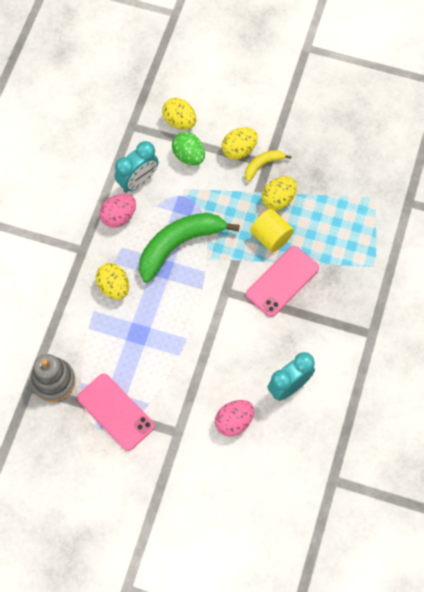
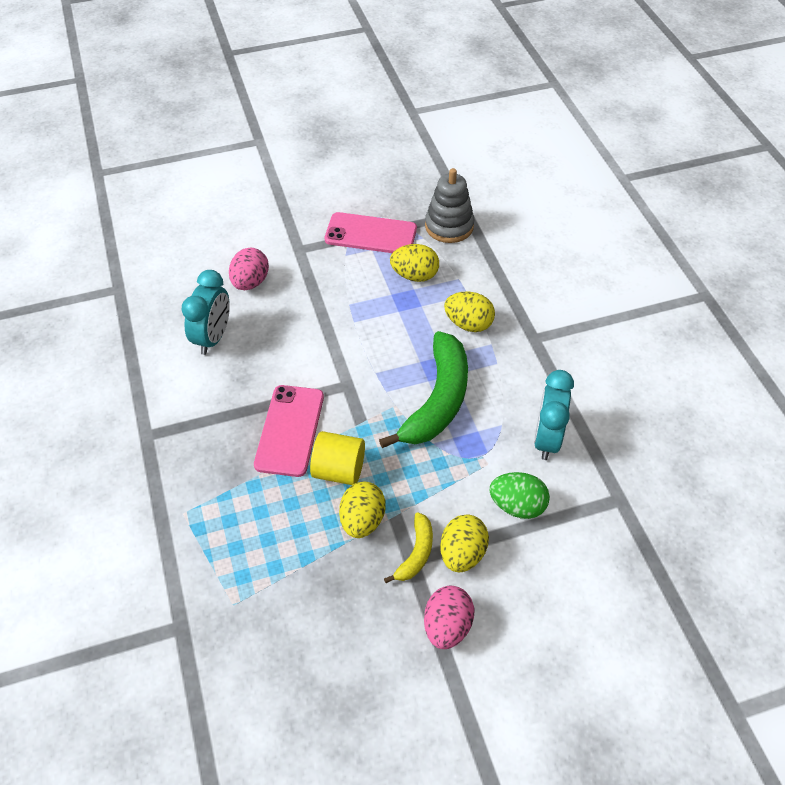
camera: 145 degrees right, 15 degrees down
(119, 216) = (530, 390): pink egg -> pink egg (447, 626)
(179, 121) = (569, 543): yellow egg -> yellow egg (414, 275)

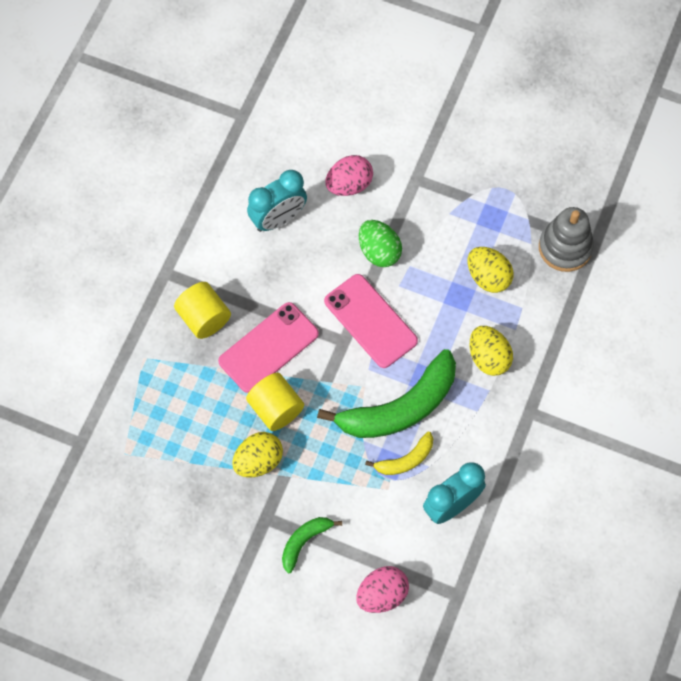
camera: 40 degrees right, 15 degrees up
(212, 446) = (204, 318): none -> yellow cylinder
(370, 234) = (489, 207): pink phone -> pink phone (370, 321)
(416, 553) = (273, 515): yellow banana -> yellow banana (405, 460)
(447, 626) = (247, 583): pink egg -> pink egg (382, 595)
(462, 554) = (304, 542): yellow egg -> green banana
(517, 506) = (377, 539): green egg -> green egg (379, 251)

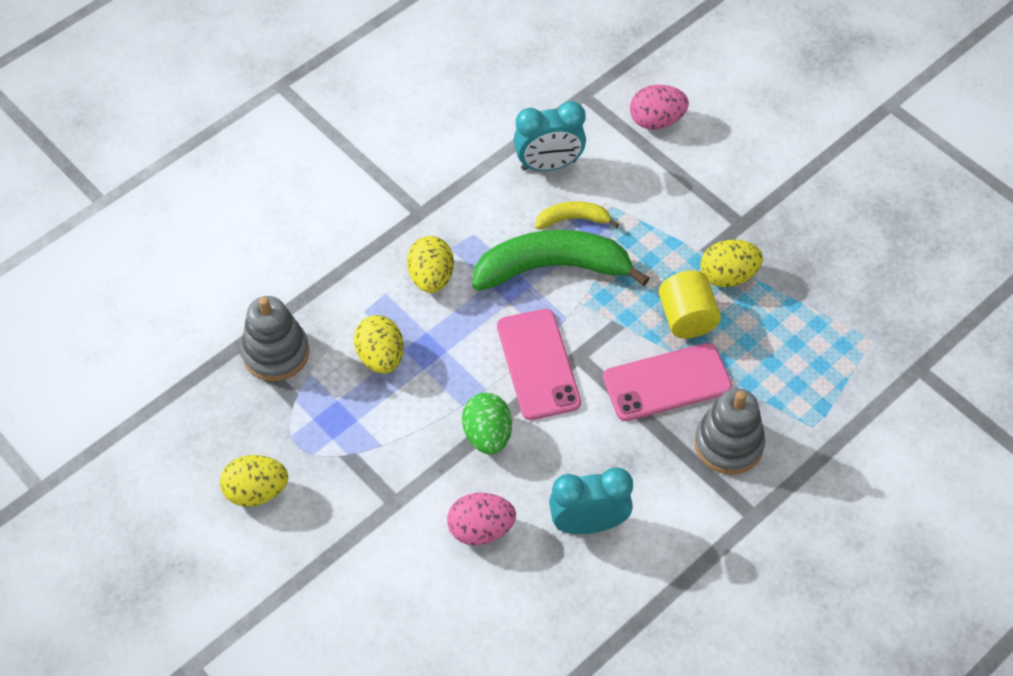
camera: 155 degrees left, 10 degrees down
(204, 318) = (728, 444): yellow cylinder -> grey stacking toy
(304, 542) = (712, 189): green banana -> none
(513, 147) = (256, 491): none -> yellow egg

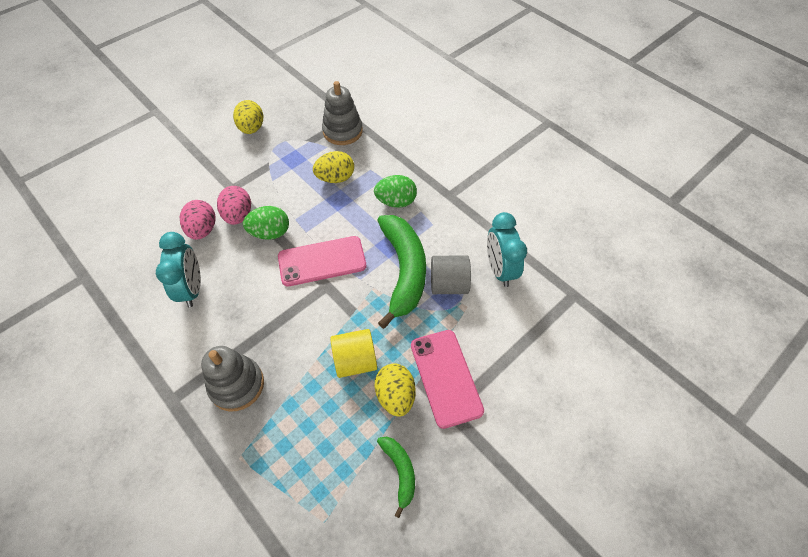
camera: 90 degrees right, 0 degrees up
(431, 277) = (396, 202): yellow egg -> green egg
(573, 219) = (448, 284): yellow banana -> grey cylinder
(656, 121) = (556, 348): pink egg -> pink egg (238, 215)
(667, 382) = (297, 343): pink phone -> pink phone (445, 377)
(812, 271) = (400, 471): none -> green banana

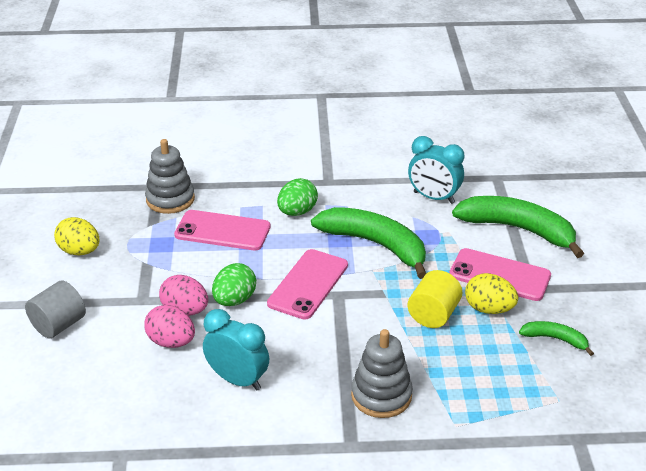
camera: 50 degrees left, 20 degrees down
(335, 178) = (222, 231): yellow egg -> pink phone
(448, 284) = (417, 229): grey cylinder -> grey cylinder (59, 325)
(519, 353) = (518, 229): none -> green banana

